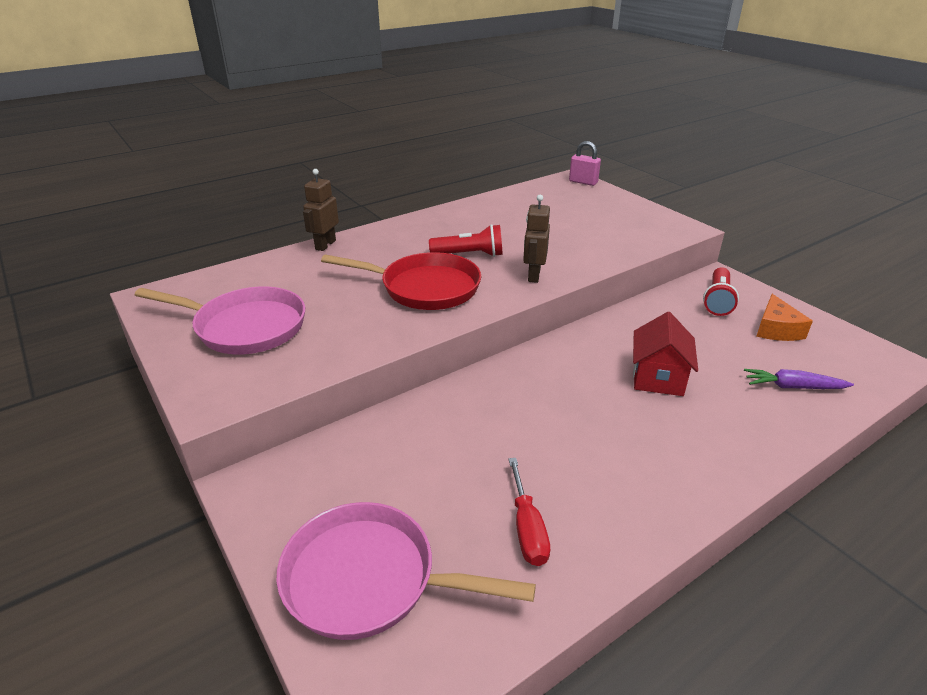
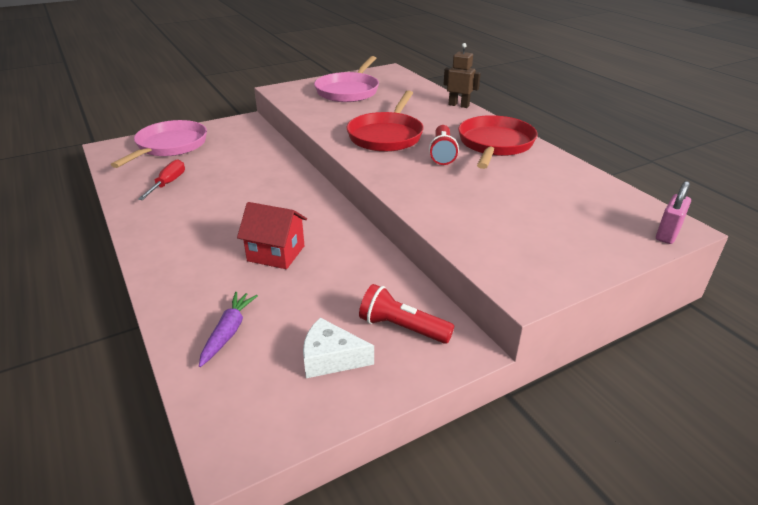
camera: 95 degrees right, 0 degrees up
(442, 229) = (494, 144): none -> red pan
(527, 528) = (168, 183): red screwdriver -> red screwdriver turned 105 degrees clockwise
(533, 275) = (401, 177): brown robot -> none
(776, 329) = (331, 358): orange cheese -> white cheese

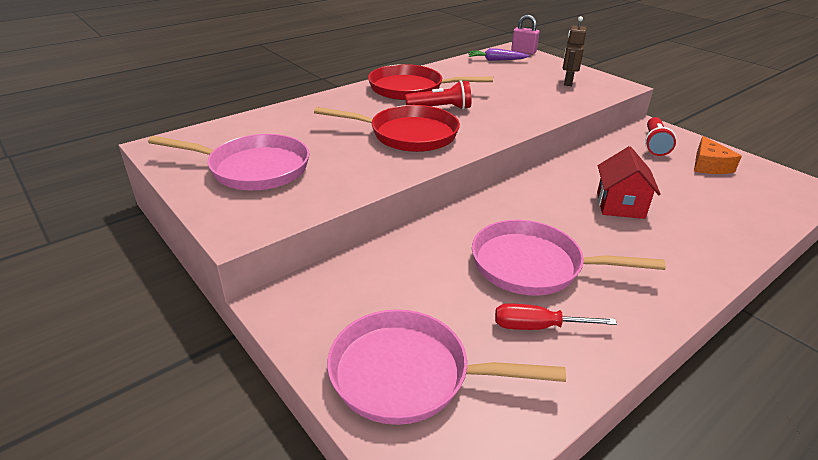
camera: 100 degrees left, 0 degrees up
(222, 193) = (534, 266): none -> pink pan
(228, 332) = (734, 209): purple carrot -> purple carrot (496, 60)
(331, 358) = (709, 165): white cheese -> orange cheese
(459, 105) = (309, 102): brown robot -> brown robot (568, 82)

